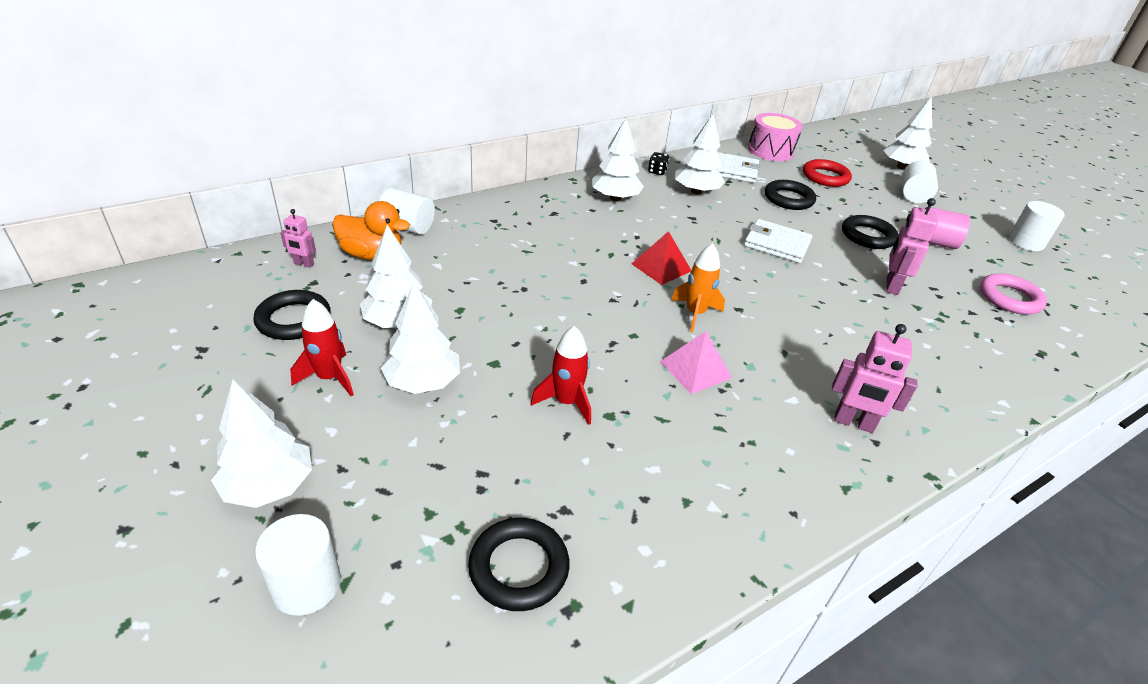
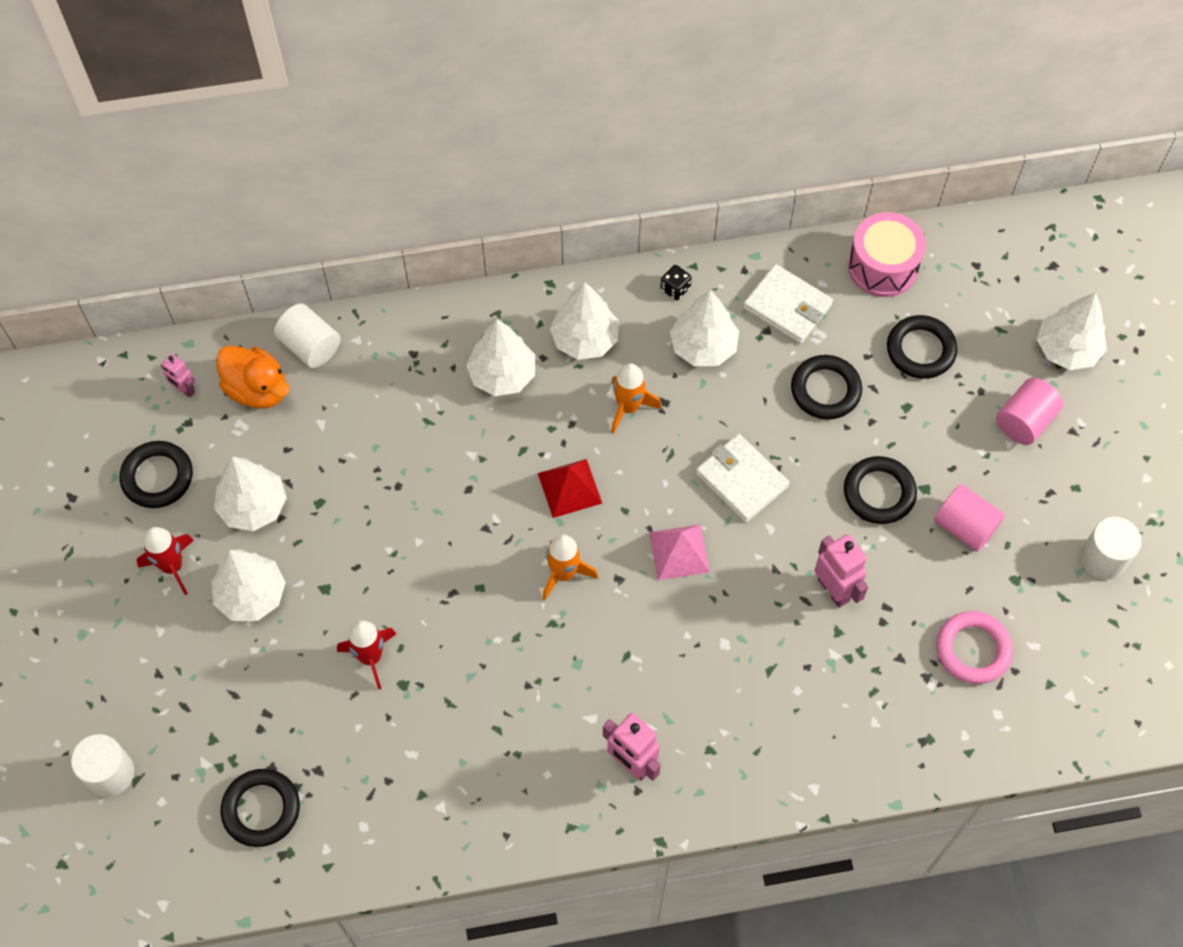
camera: 25 degrees right, 25 degrees up
(269, 485) = (100, 674): white tree -> white tree (502, 374)
(670, 223) = (628, 407): none -> orange rocket
(695, 369) = (517, 652): pink pyramid -> pink pyramid (679, 552)
(825, 177) = (920, 350): red ring -> black ring
(891, 286) = (834, 590): pink robot -> pink robot turned 105 degrees clockwise
(913, 195) = (1024, 421): white cylinder -> pink cylinder

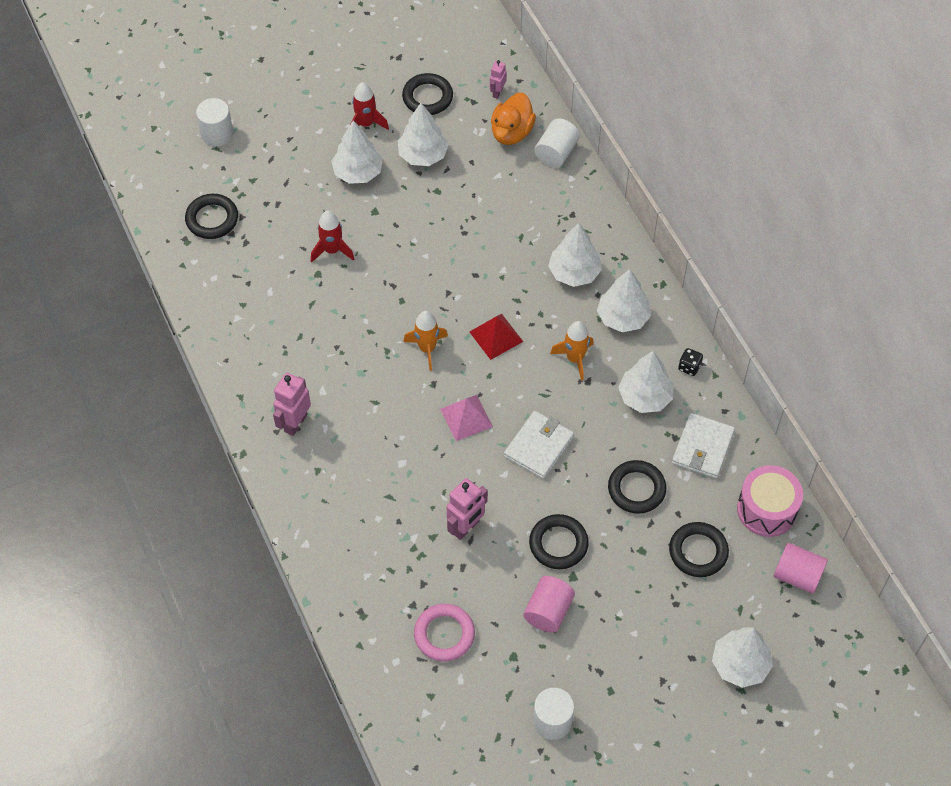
camera: 75 degrees right, 5 degrees down
(1024, 421) = (659, 641): pink cylinder -> pink cylinder (797, 575)

